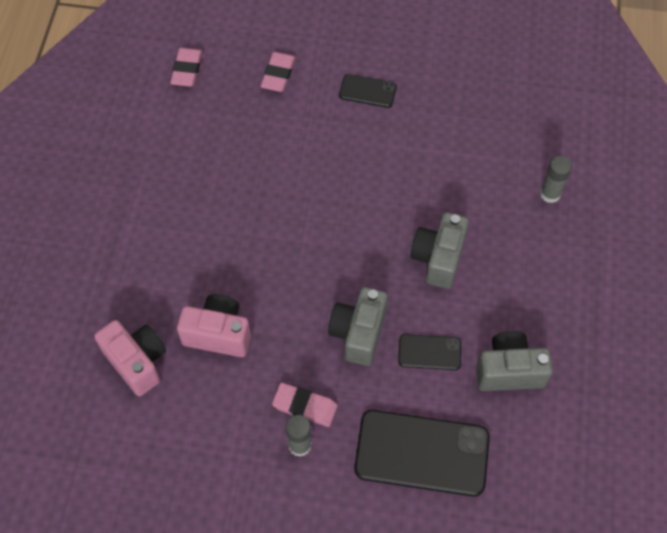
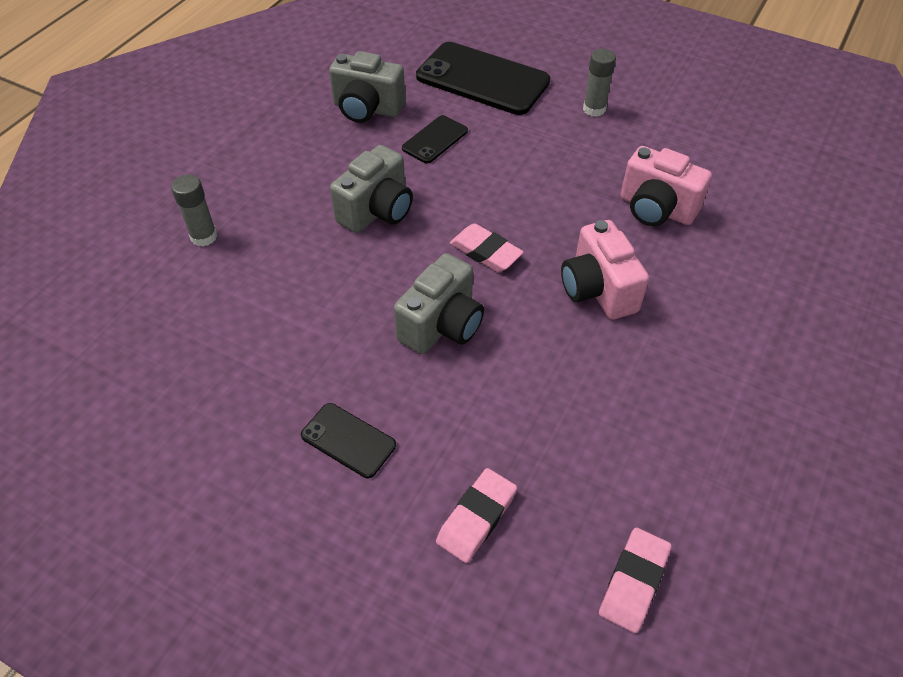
camera: 160 degrees left, 10 degrees down
(137, 362) = (754, 208): pink camera -> pink camera (598, 290)
(305, 406) = (579, 133): pink eraser -> pink eraser (485, 252)
(358, 333) = (500, 171): grey camera -> grey camera (442, 325)
(429, 352) = (435, 140): black phone -> black phone turned 75 degrees counterclockwise

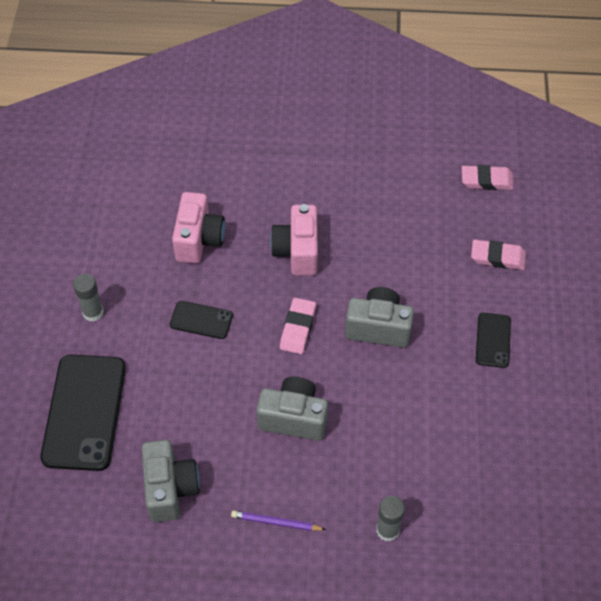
camera: 115 degrees left, 5 degrees up
(279, 163) = (276, 522): none -> purple pencil
(435, 140) = (188, 414): black phone -> black phone (201, 320)
(598, 290) = (297, 251): pink camera -> pink camera turned 135 degrees clockwise

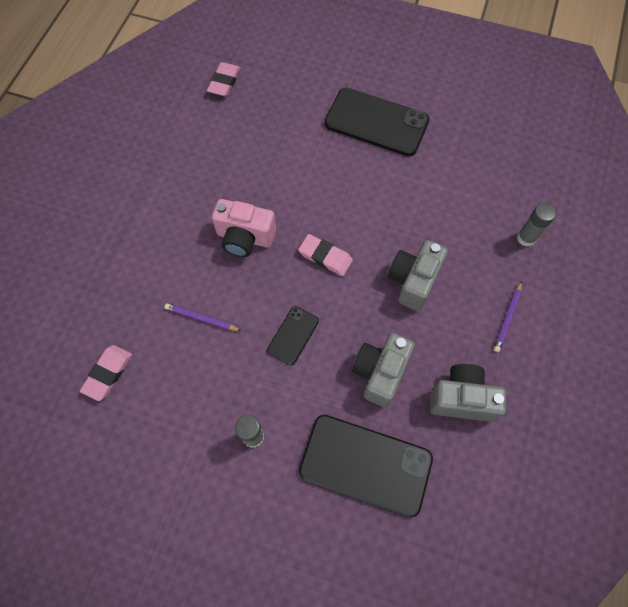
camera: 75 degrees left, 10 degrees up
(199, 239) = (201, 318): pink camera -> purple pencil
(378, 327) = (342, 196): grey camera -> grey camera (380, 373)
(493, 340) = (376, 122): black phone -> black phone, size x2.00
(497, 257) = (301, 97): pink eraser -> pink eraser (108, 373)

